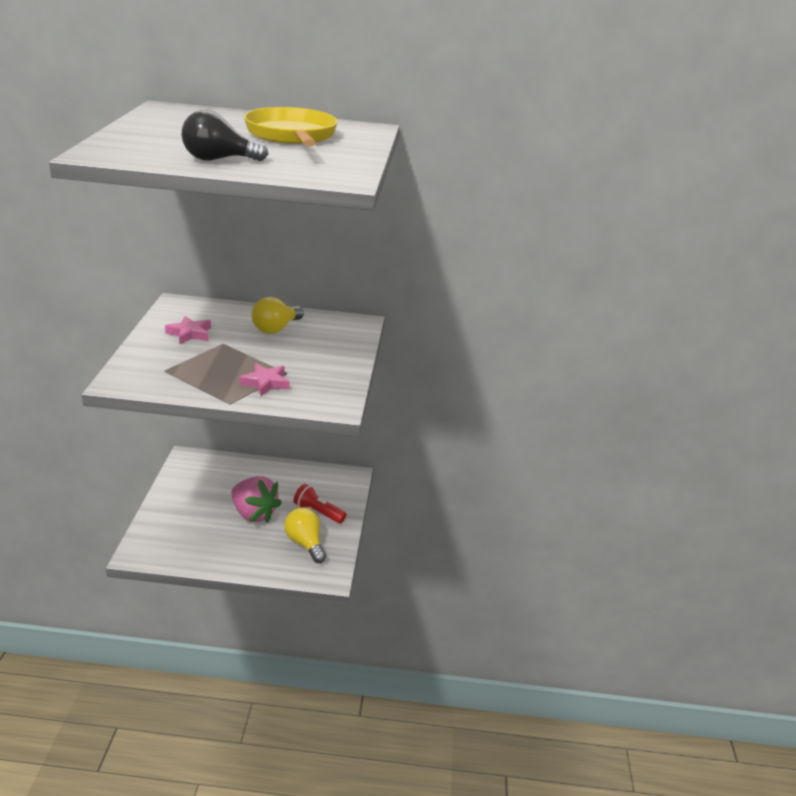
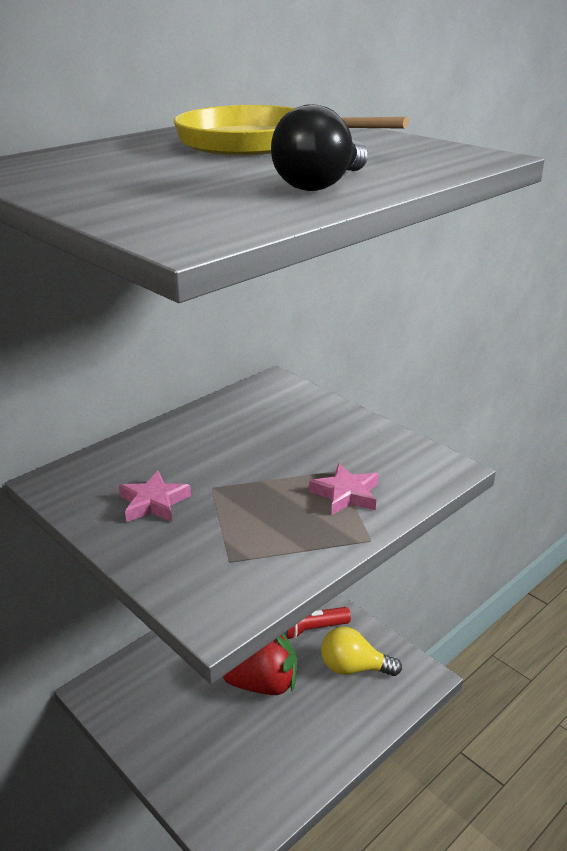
camera: 45 degrees left, 0 degrees up
(254, 514) = (264, 684): pink strawberry -> red strawberry
(276, 329) = (222, 437): yellow light bulb -> none

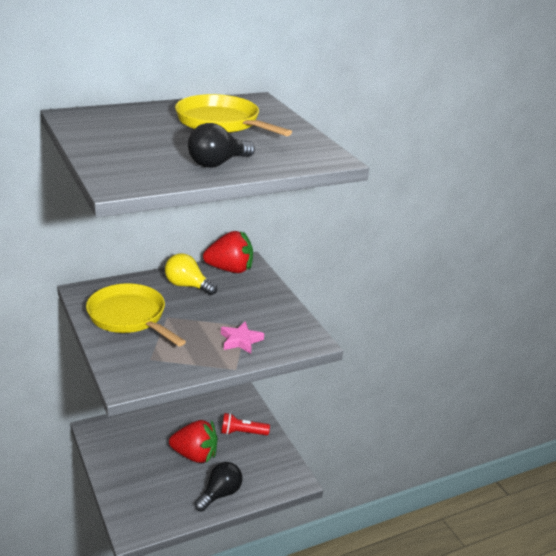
camera: 15 degrees right, 0 degrees up
(154, 502) = (130, 317): pink star -> yellow pan
(257, 397) = (230, 269): none -> red strawberry
(331, 733) = (220, 494): none -> black light bulb
(354, 668) = (256, 462): yellow light bulb -> yellow light bulb (187, 286)

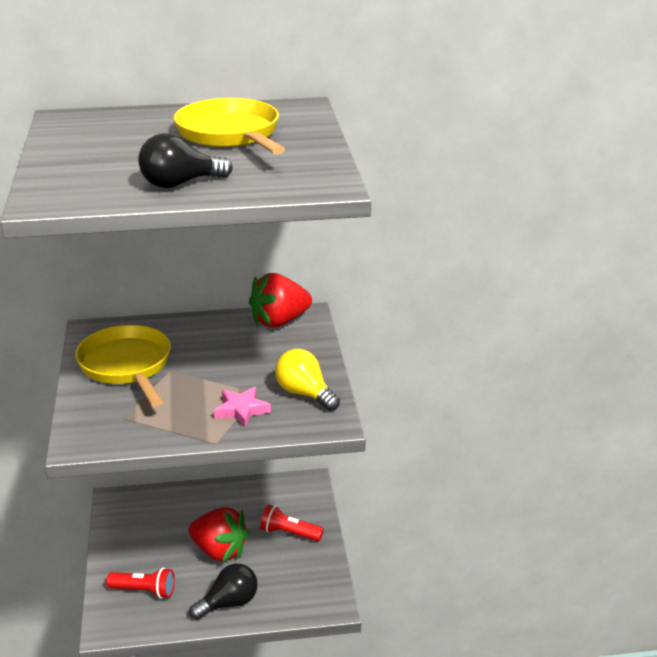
camera: 20 degrees right, 0 degrees up
(149, 497) = (144, 591): none -> red flashlight
(187, 286) = (216, 336): yellow light bulb -> yellow light bulb (305, 393)
(230, 269) = (279, 321): red strawberry -> red strawberry turned 135 degrees clockwise

